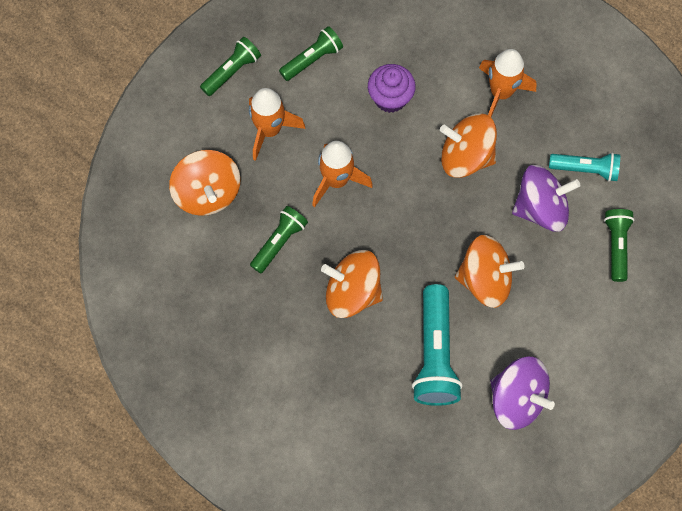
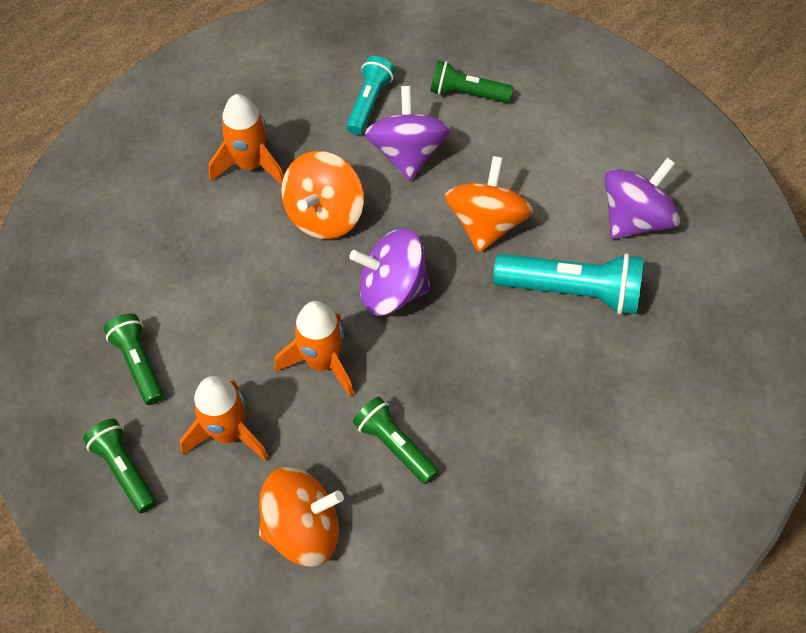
camera: 80 degrees left, 10 degrees down
(352, 292) = (479, 368): orange spinning top -> none
(390, 98) = (223, 282): purple cupcake -> none
(407, 218) = (391, 290): none -> purple spinning top

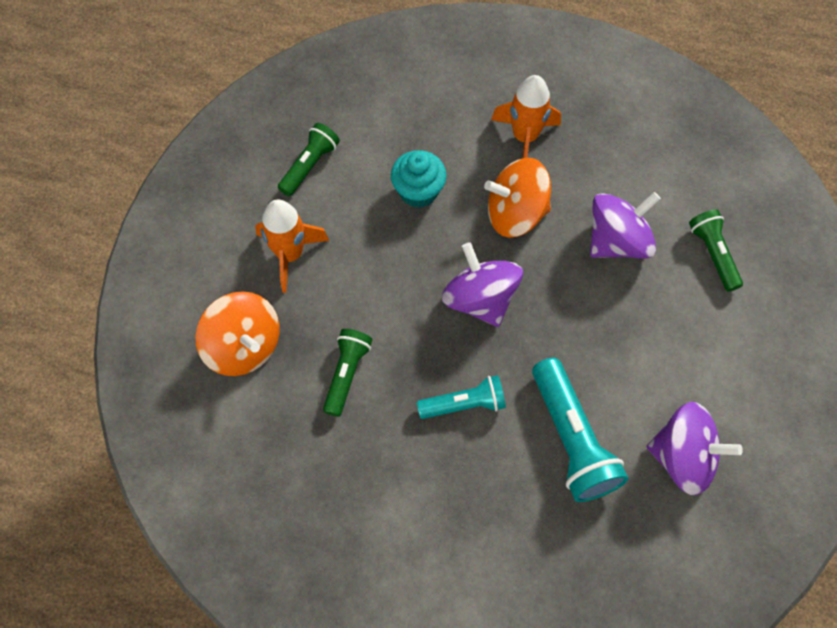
camera: 60 degrees right, 5 degrees up
(124, 469) = (225, 206): green flashlight -> none
(242, 282) = (418, 191): none -> turquoise cupcake
(322, 362) = (385, 284): orange rocket -> none
(369, 103) = (646, 186): turquoise flashlight -> turquoise flashlight (464, 404)
(486, 223) = (591, 337): orange spinning top -> none

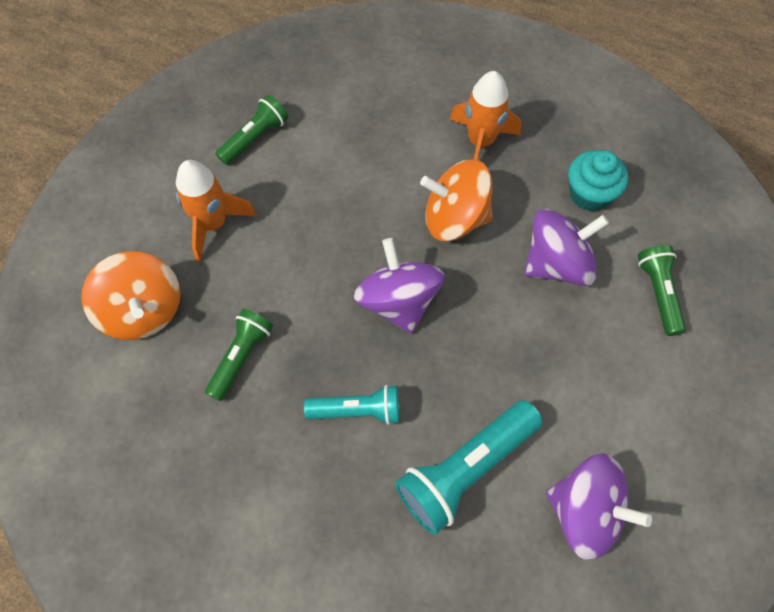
camera: 10 degrees right, 0 degrees up
(418, 191) = (359, 180): turquoise cupcake -> turquoise cupcake (589, 194)
(571, 439) = (465, 469): turquoise flashlight -> turquoise flashlight turned 60 degrees clockwise

